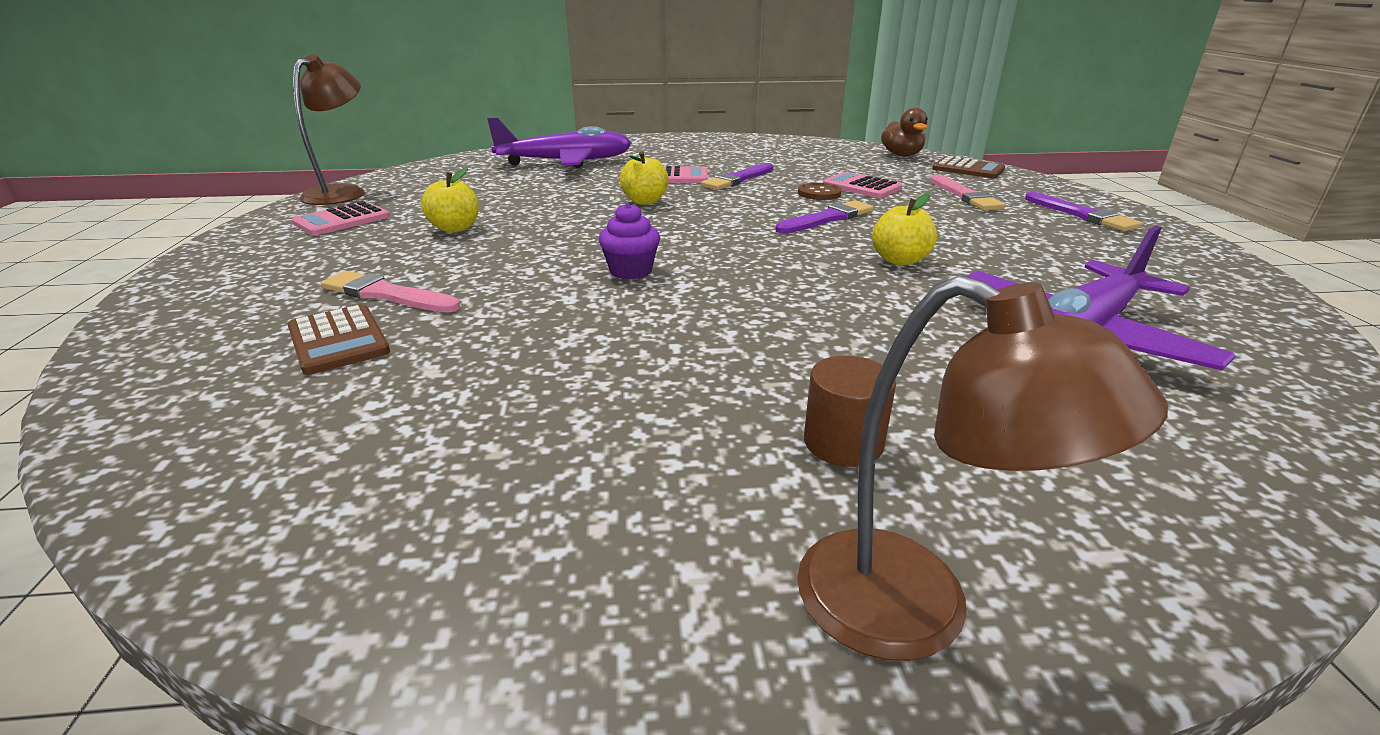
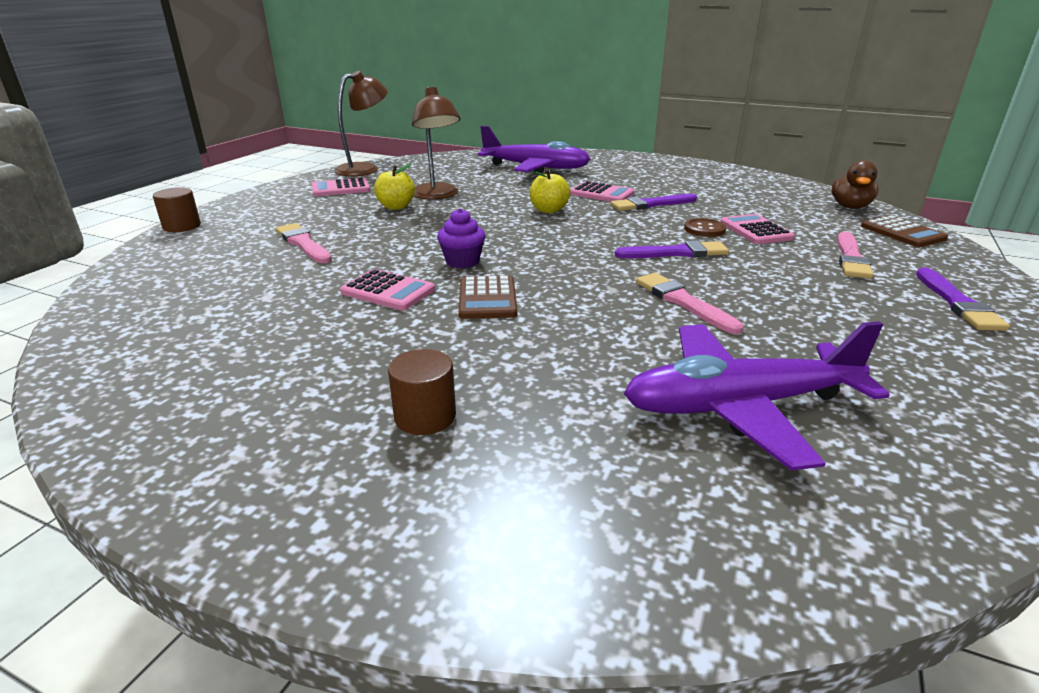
camera: 30 degrees right, 0 degrees up
(138, 313) = (182, 226): none -> brown cylinder
(338, 340) = (246, 265): brown calculator -> brown calculator (487, 298)
(591, 322) = (388, 291): none -> pink calculator
(899, 260) = (683, 302): yellow apple -> pink brush
(915, 611) = (314, 524): brown lamp -> brown lamp (437, 195)

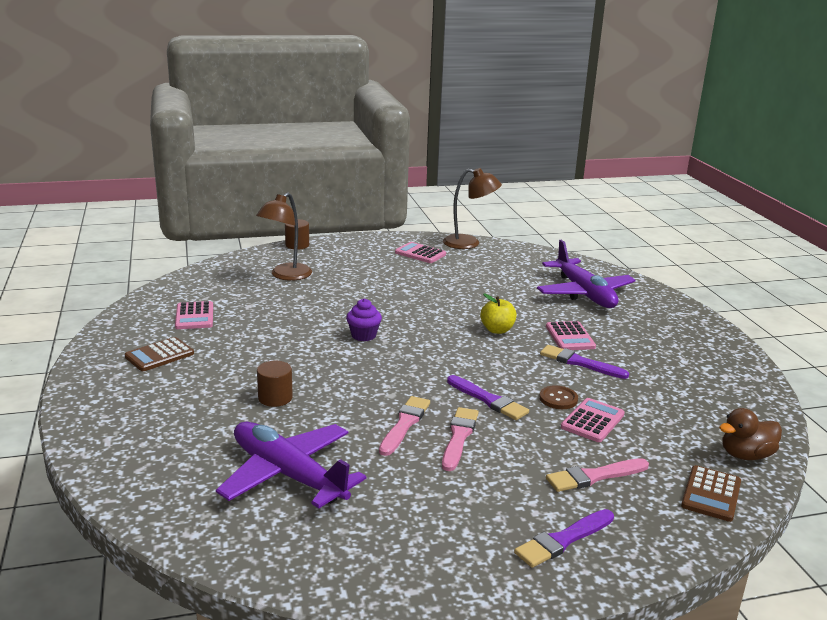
camera: 50 degrees right, 5 degrees down
(303, 243) = (322, 283): pink brush -> pink brush (459, 437)
(388, 291) = (296, 331): pink calculator -> pink calculator (194, 316)
(396, 207) = (417, 282): yellow apple -> none
(425, 416) = (186, 392): brown cylinder -> brown cylinder (275, 398)
(437, 195) = (460, 285): brown lamp -> brown lamp (286, 275)
(487, 298) = (324, 361): brown calculator -> brown calculator (159, 355)

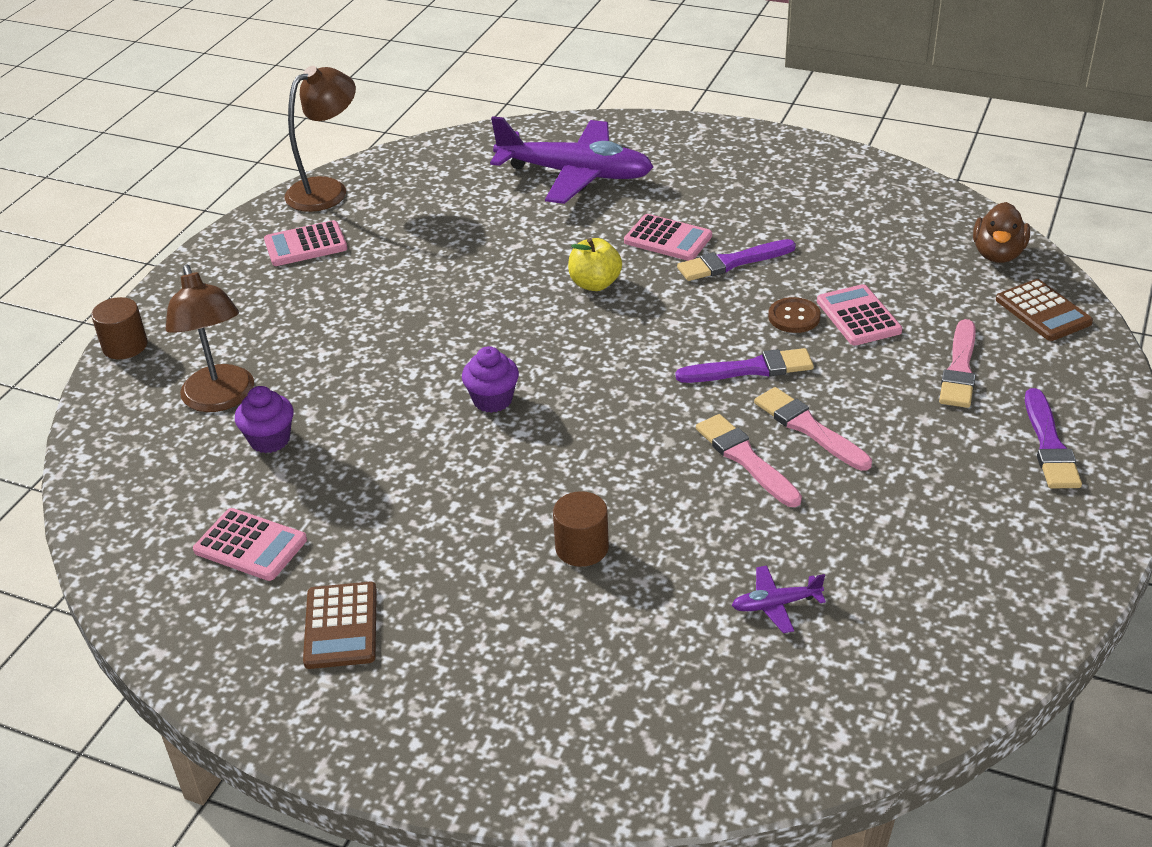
camera: 50 degrees left, 15 degrees up
(270, 295) = (270, 440): none -> purple cupcake
(288, 474) = (775, 604): purple plane -> purple plane, size x0.40

